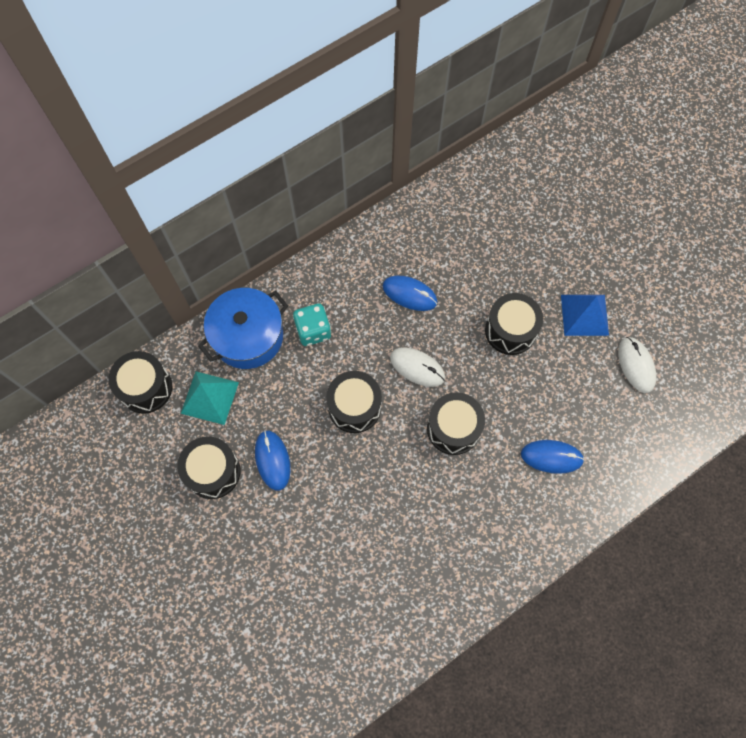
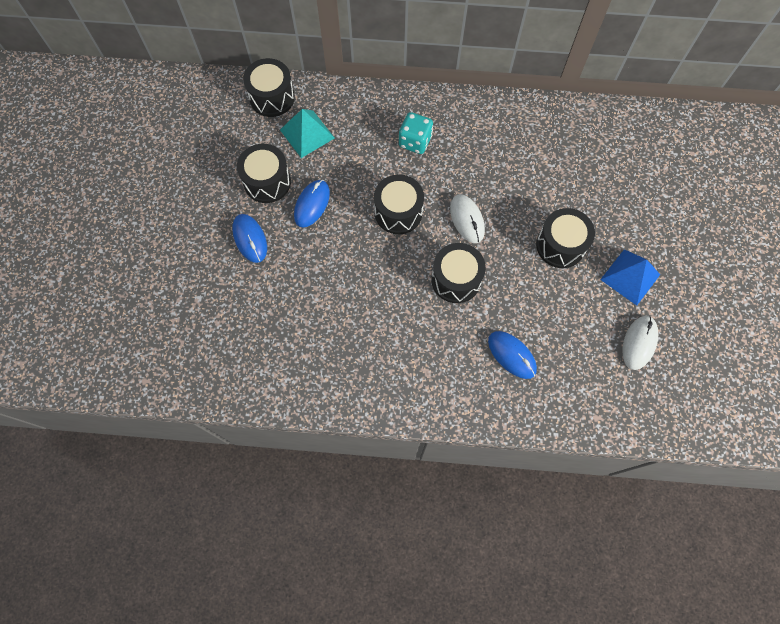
camera: 40 degrees right, 0 degrees up
(248, 336) = (367, 113): blue pot -> none
(409, 294) = (506, 166): blue mouse -> blue mouse (250, 239)

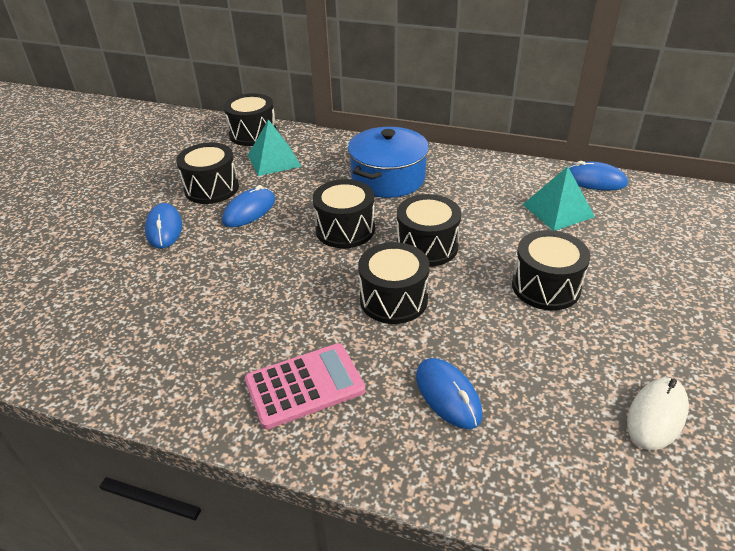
camera: 15 degrees right, 30 degrees down
(415, 141) = (388, 178): turquoise dice -> blue pot
(418, 367) = (304, 385): none -> pink calculator
(467, 219) = (427, 246): white mouse -> black drum
(559, 158) = (558, 210): none -> turquoise pyramid
(584, 115) = (594, 181): none -> blue mouse
(630, 277) = (645, 334): blue pyramid -> none

